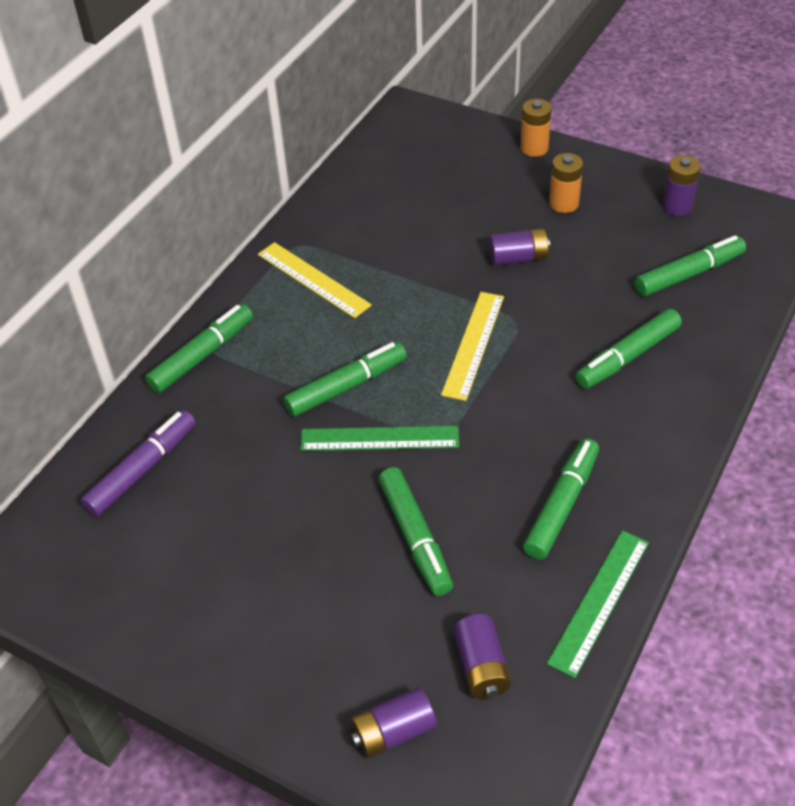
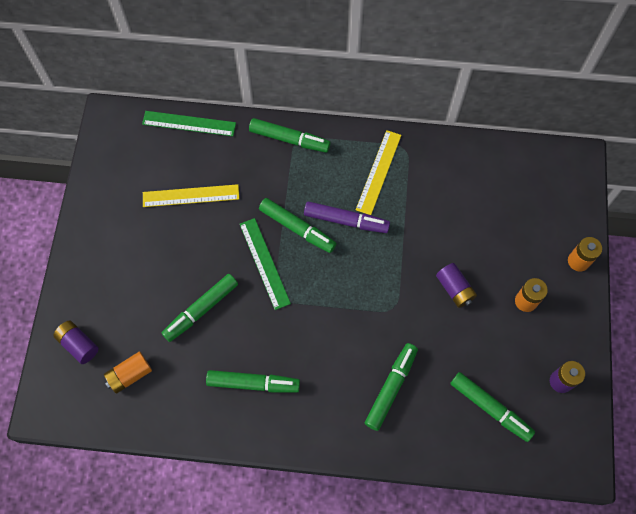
camera: 65 degrees right, 20 degrees up
(142, 469) = (196, 149): purple marker -> purple marker (346, 221)
(473, 344) = (362, 288): yellow ruler -> yellow ruler (191, 195)
(481, 666) = (130, 375): purple battery -> orange battery
(599, 601) = (192, 425): green ruler -> green ruler (189, 123)
(627, 357) = (391, 388): green marker -> green marker turned 90 degrees clockwise

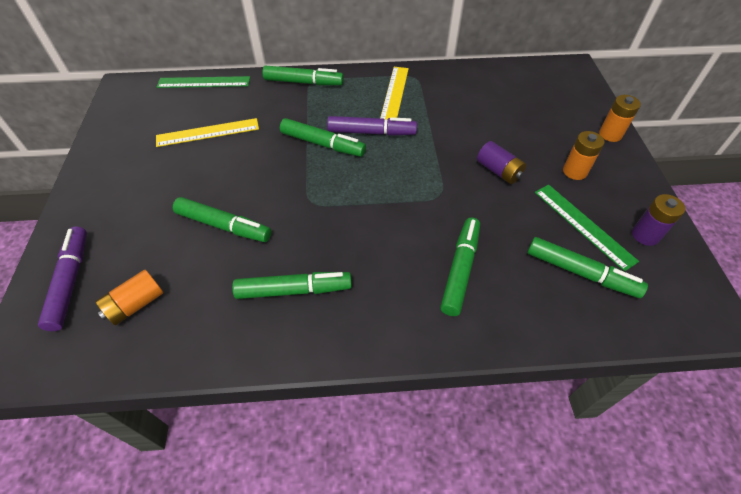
camera: 10 degrees left, 15 degrees down
(78, 344) = (71, 281): purple battery -> purple marker
(201, 310) = (224, 226): green marker -> green marker turned 105 degrees counterclockwise
(264, 263) = (292, 175): green ruler -> green ruler (583, 225)

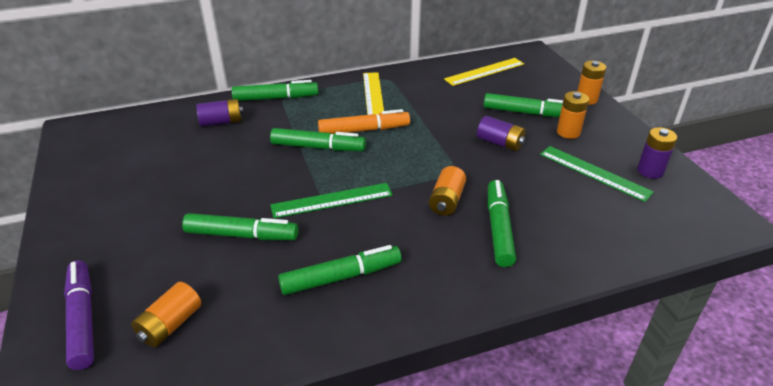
camera: 15 degrees left, 15 degrees down
(204, 82) = (166, 112): green ruler -> green ruler (332, 200)
(208, 132) = (189, 156): yellow ruler -> yellow ruler (484, 71)
(247, 101) = (221, 122): none -> purple battery
(371, 132) = (364, 130): purple marker -> orange marker
(421, 228) = (446, 201): none -> orange battery
(581, 273) = (608, 210): green marker -> green marker (526, 113)

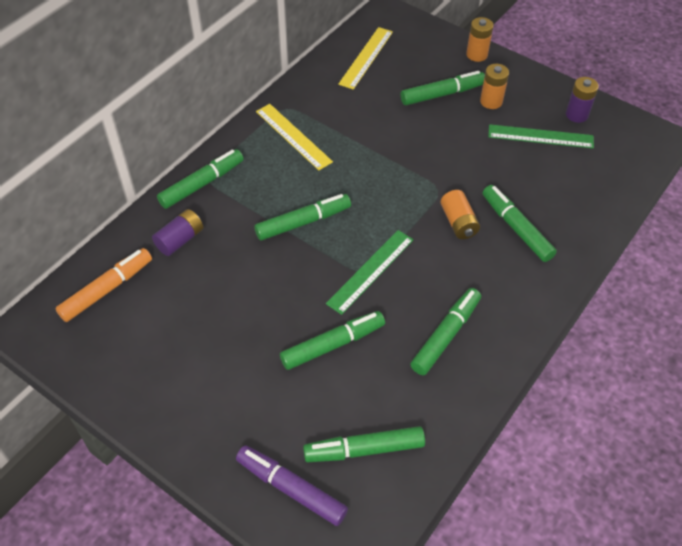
camera: 35 degrees left, 15 degrees up
(170, 325) = (364, 449): orange battery -> green marker
(364, 130) = (324, 182): orange marker -> orange marker (107, 289)
(500, 143) = (448, 140): purple battery -> none

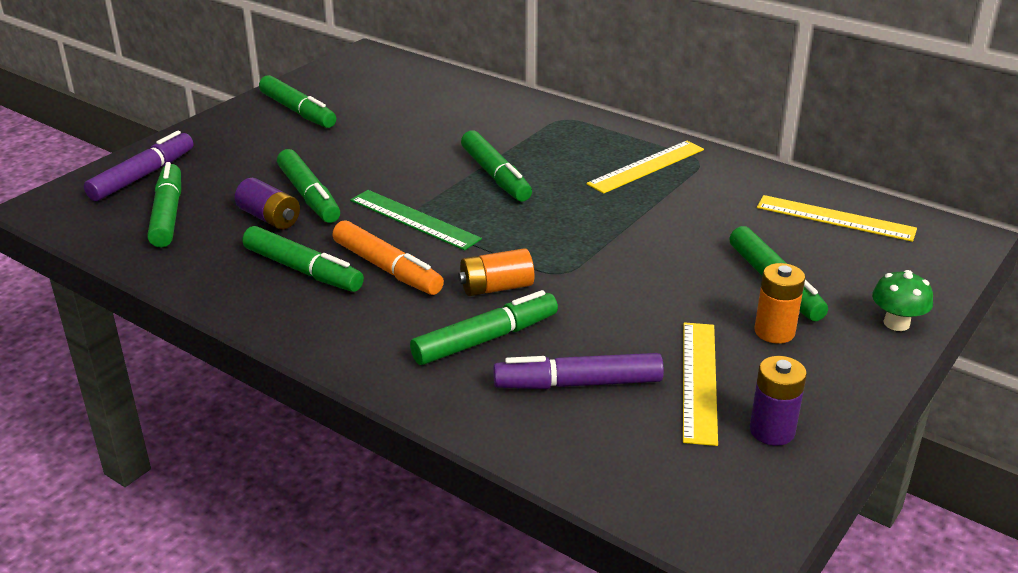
camera: 90 degrees right, 20 degrees down
(107, 289) = (405, 80): orange marker -> orange marker (387, 268)
(180, 240) = (469, 109): purple battery -> purple battery (269, 218)
(202, 184) = (554, 116): green marker -> green marker (298, 111)
(477, 54) = (896, 323): orange battery -> green mushroom
(540, 136) = (699, 380): green ruler -> yellow ruler
(552, 187) = (578, 383): none -> purple marker

